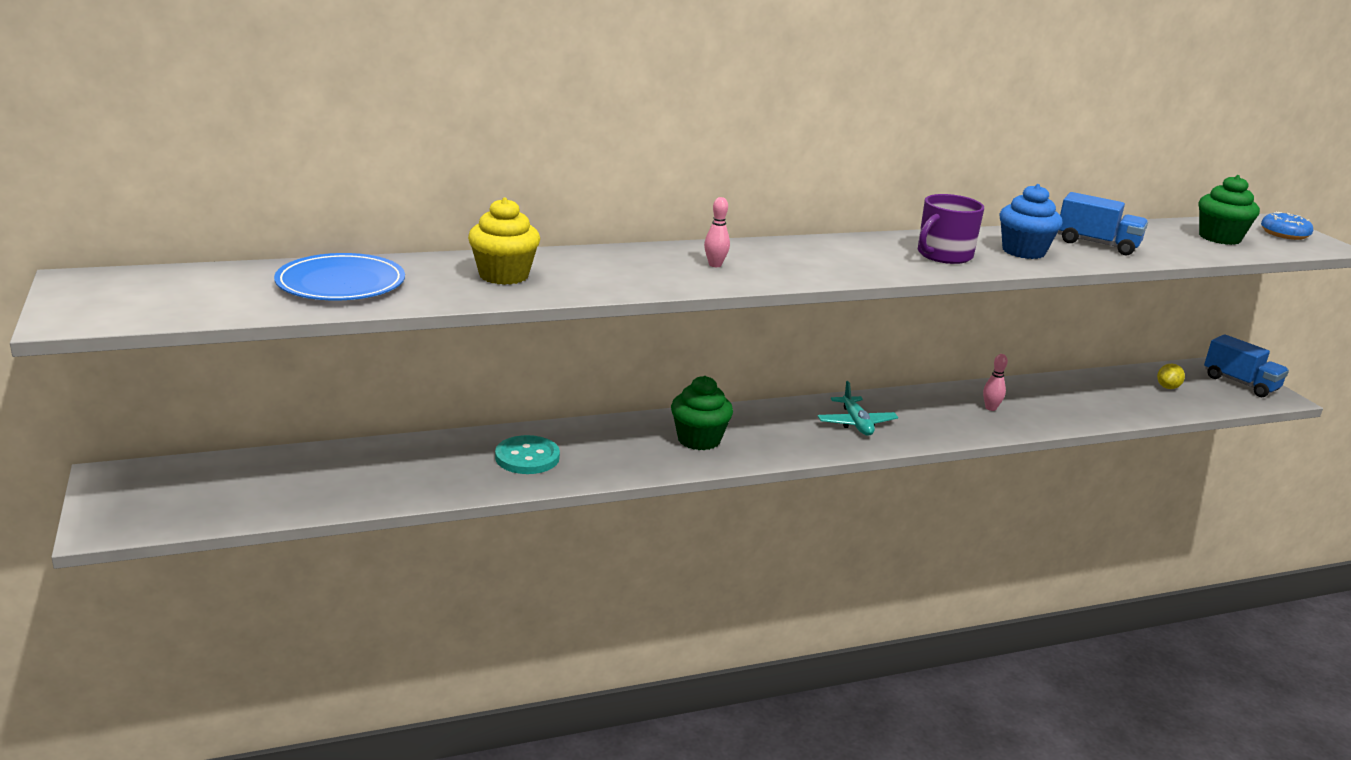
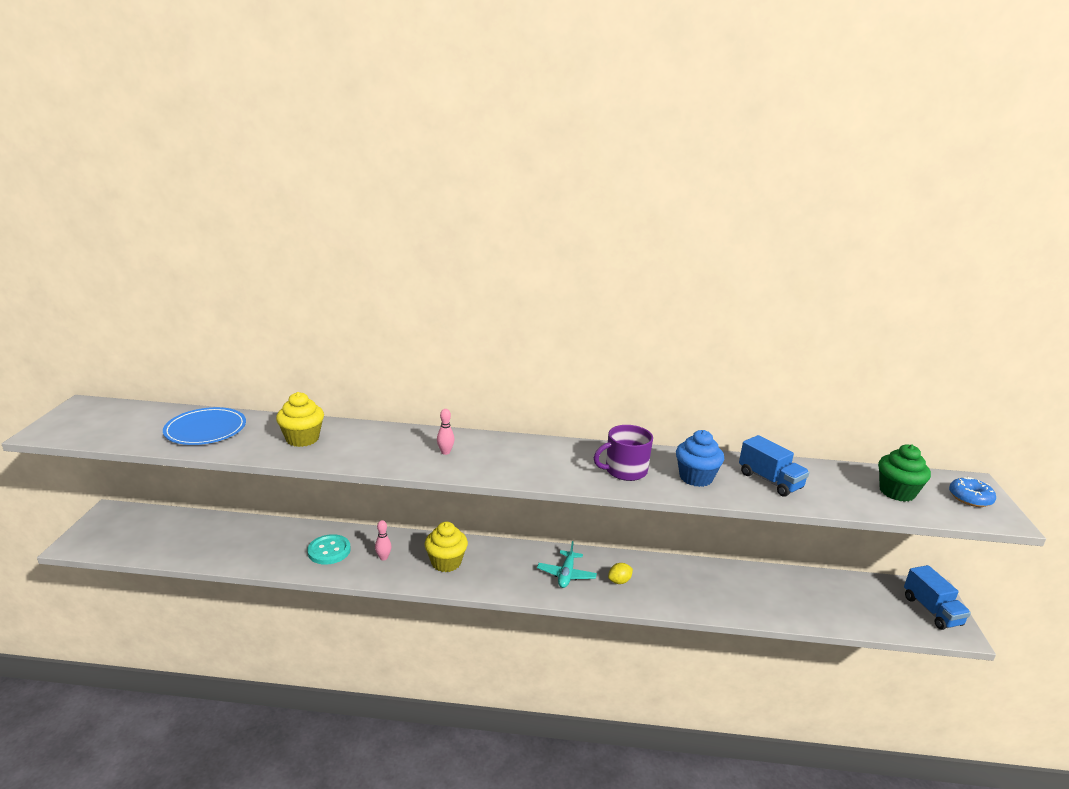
camera: 25 degrees right, 0 degrees up
(699, 439) = (446, 562): green cupcake -> yellow cupcake
(990, 408) = (682, 585): pink bowling pin -> pink bowling pin (383, 557)
(1167, 387) = (856, 599): yellow lemon -> yellow lemon (619, 581)

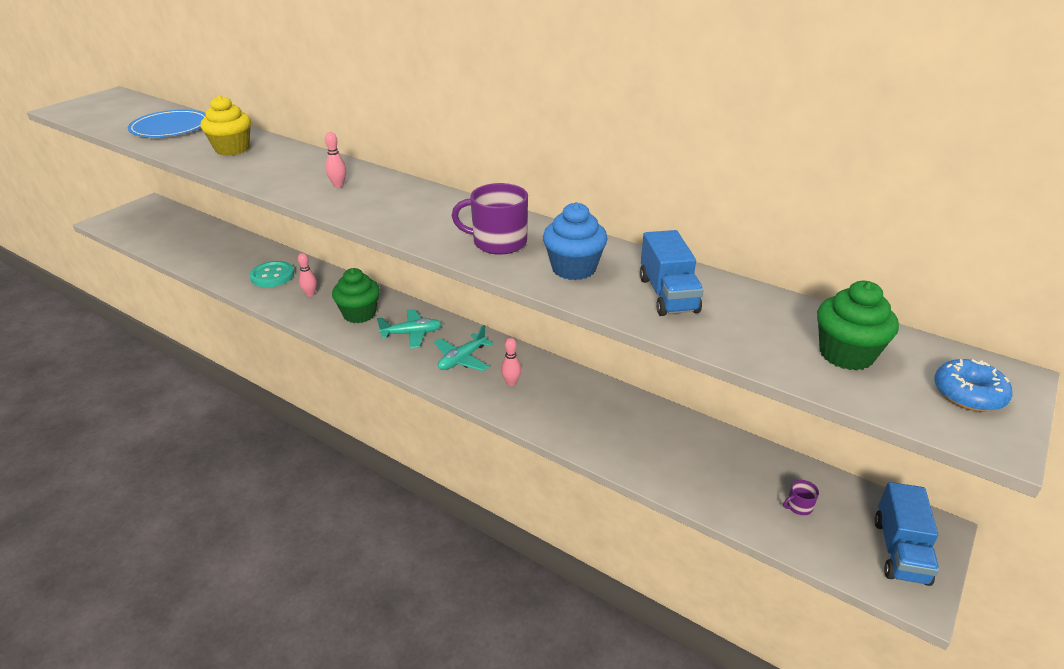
camera: 30 degrees right, 10 degrees up
(446, 562) = (359, 314): yellow cupcake -> green cupcake
(507, 566) = (412, 334): none -> turquoise plane
(619, 581) = (511, 383): yellow lemon -> pink bowling pin
(863, 604) = (799, 506): none -> purple mug

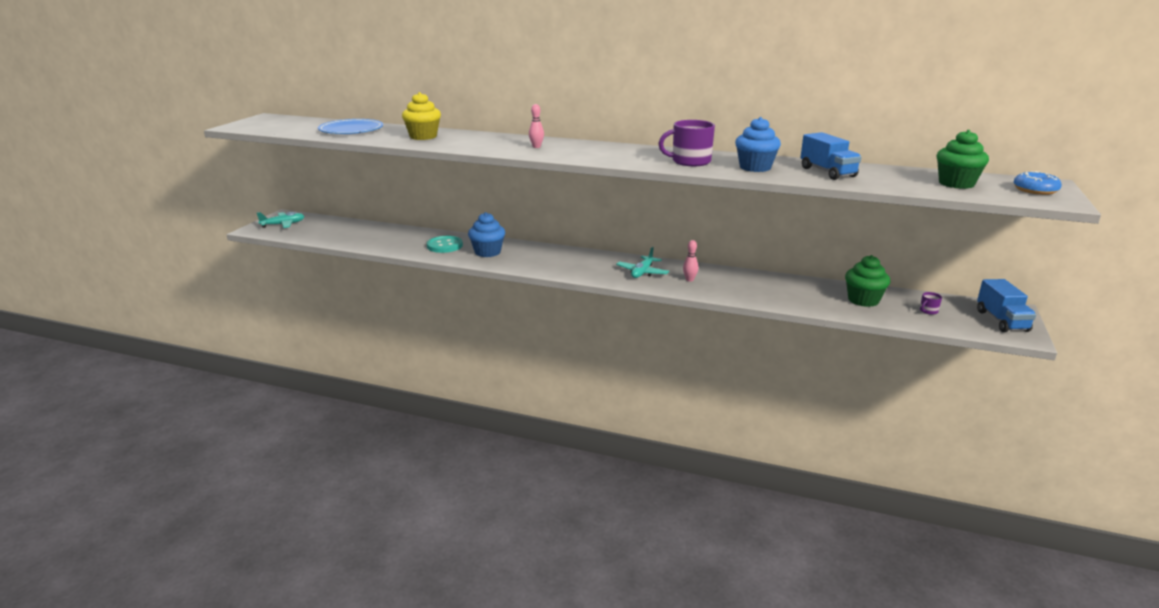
camera: 15 degrees left, 10 degrees down
(310, 294) = (487, 252): pink bowling pin -> blue cupcake
(359, 314) = (539, 258): green cupcake -> green cupcake (863, 300)
(412, 334) = (591, 264): turquoise plane -> turquoise plane (283, 224)

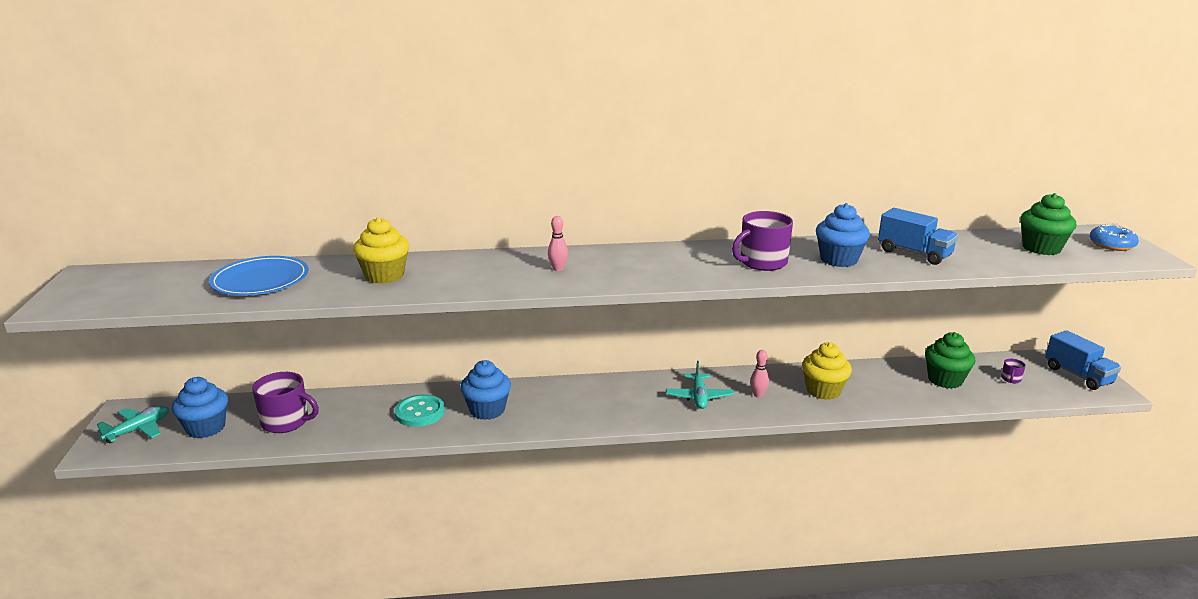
camera: 25 degrees left, 0 degrees up
(318, 230) = (206, 428): none -> blue cupcake
(363, 235) = (286, 421): none -> purple mug
(746, 287) = (823, 391): none -> yellow cupcake

